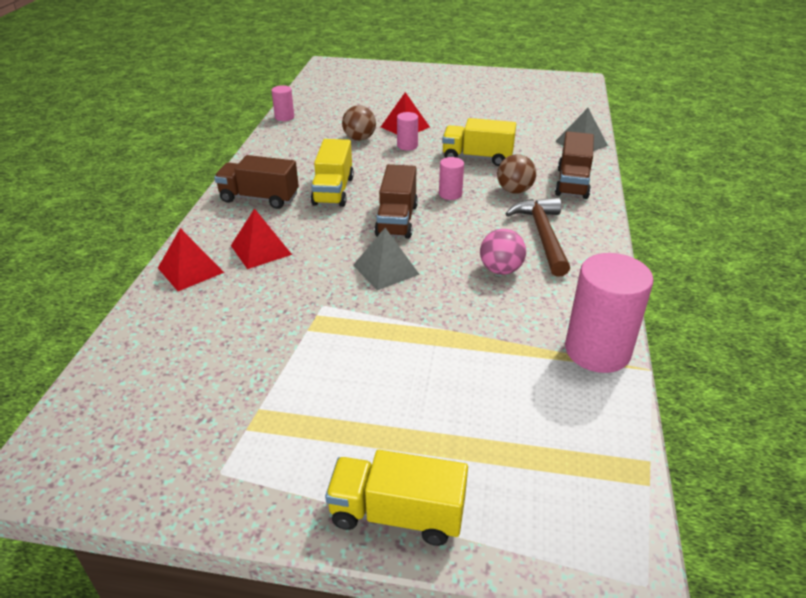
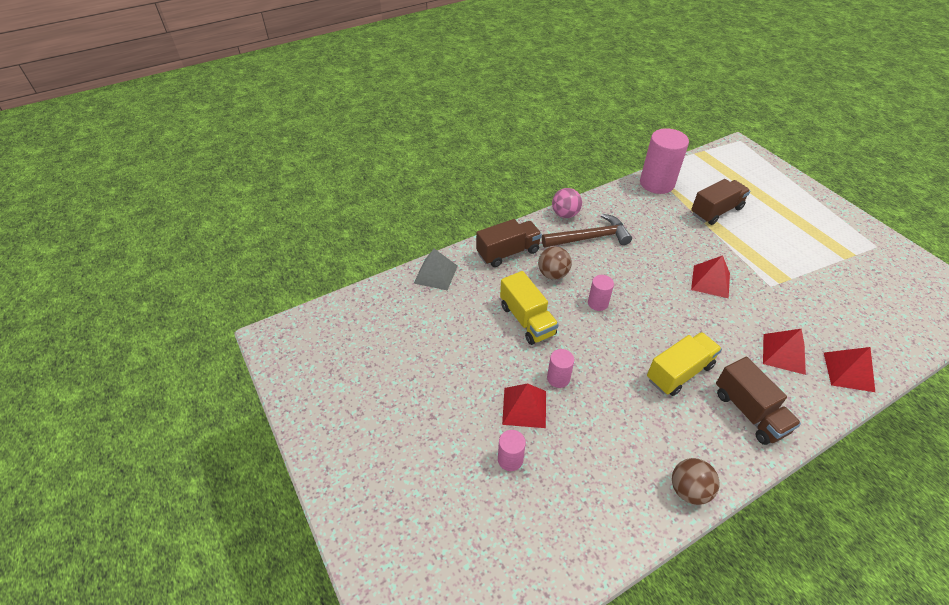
camera: 130 degrees left, 10 degrees up
(284, 117) = (621, 543): pink cylinder -> pink cylinder (510, 459)
(359, 138) = (585, 425): brown ball -> brown ball (689, 490)
(385, 269) = (710, 281): grey pyramid -> red pyramid
(397, 220) = (662, 309): brown truck -> brown truck (716, 211)
(397, 514) = (807, 194): yellow truck -> none
(500, 270) = (644, 237): pink ball -> pink ball (565, 214)
(542, 235) = (590, 237): brown hammer -> brown hammer turned 150 degrees counterclockwise

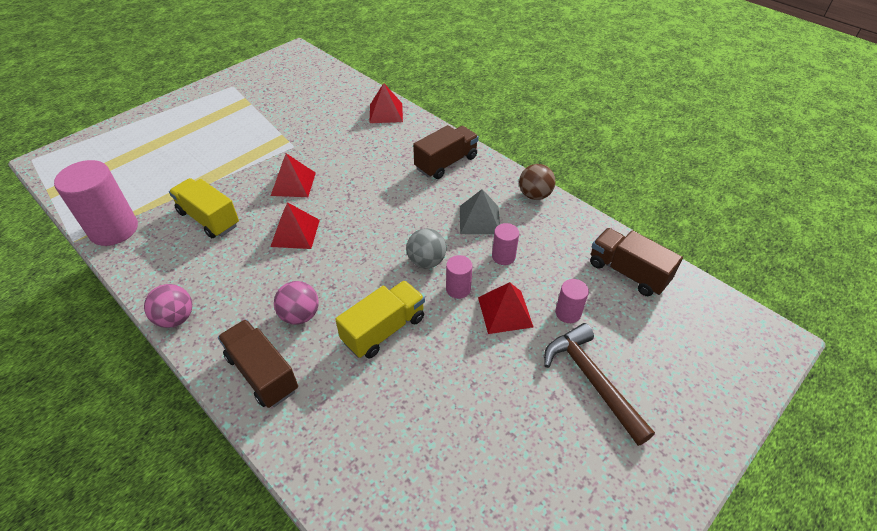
camera: 105 degrees left, 0 degrees up
(436, 274) = (319, 460): grey pyramid -> grey pyramid (479, 219)
(553, 274) = (300, 315): brown ball -> pink ball
(590, 237) = (226, 286): brown hammer -> brown hammer (591, 380)
(596, 362) = (426, 261): none -> grey ball
(598, 303) = (342, 268): pink cylinder -> pink cylinder (503, 256)
(679, 372) = (419, 203): yellow truck -> yellow truck (209, 219)
(716, 211) = (176, 179): brown truck -> brown truck (627, 272)
(784, 353) = (377, 143): red pyramid -> red pyramid (295, 233)

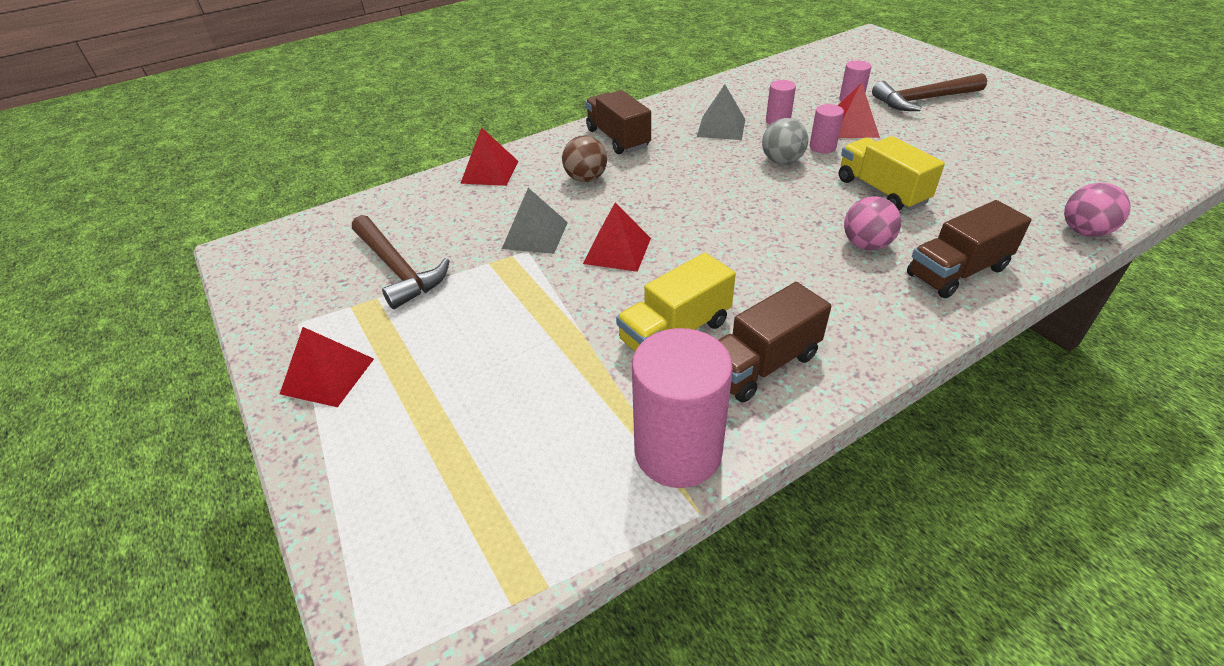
camera: 75 degrees left, 5 degrees down
(176, 318) = (881, 352): pink ball -> pink ball (1084, 232)
(276, 104) = (398, 269): none -> brown hammer
(295, 233) = (721, 248): red pyramid -> red pyramid (327, 376)
(310, 146) = (535, 235): none -> grey pyramid
(534, 195) = (690, 97): brown ball -> brown ball (586, 179)
(627, 272) = (802, 71): brown truck -> brown truck (761, 365)

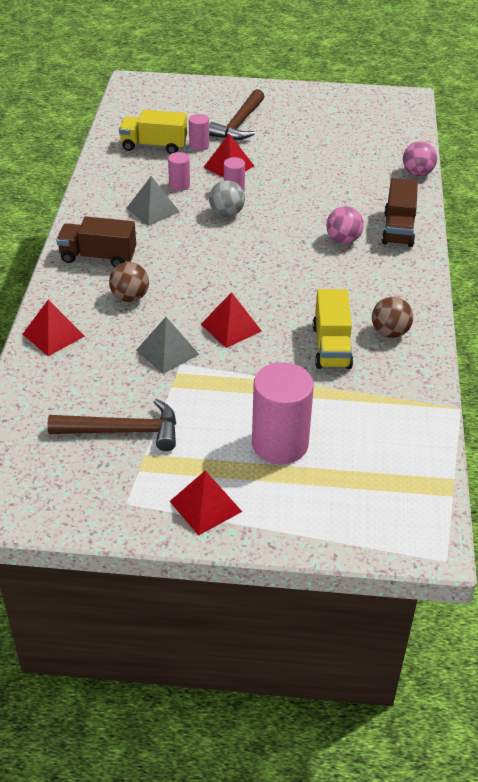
camera: 55 degrees left, 0 degrees up
(678, 452) = (417, 394): pink cylinder -> pink cylinder (280, 444)
(761, 365) = (390, 333): brown truck -> brown ball
(881, 191) = (305, 202): yellow truck -> yellow truck (154, 146)

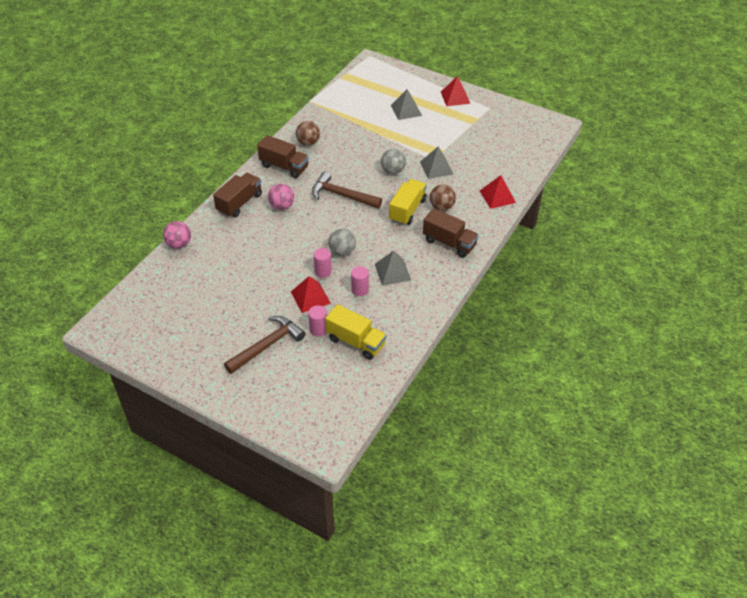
camera: 155 degrees left, 5 degrees up
(123, 431) = (478, 136): brown hammer -> brown hammer (342, 195)
(231, 327) = (393, 171): red pyramid -> grey ball
(280, 444) = (406, 110): pink cylinder -> grey pyramid
(331, 346) = (345, 145): yellow truck -> yellow truck (407, 210)
(389, 288) = (284, 167): none -> brown truck

